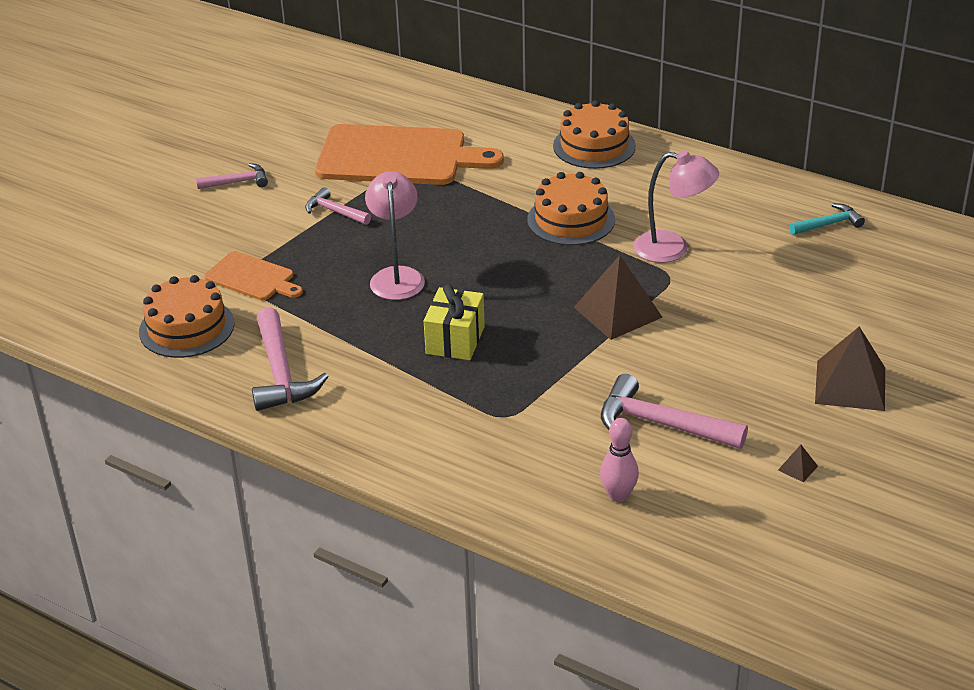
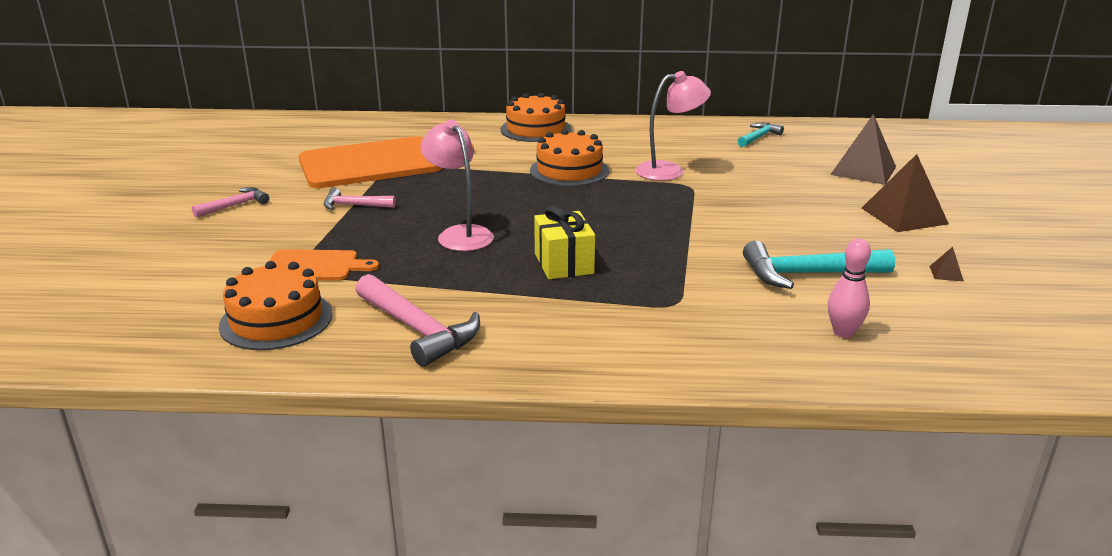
camera: 30 degrees left, 10 degrees down
(618, 312) = (677, 214): brown pyramid -> brown pyramid (863, 170)
(661, 424) = (807, 274): pink hammer -> turquoise hammer

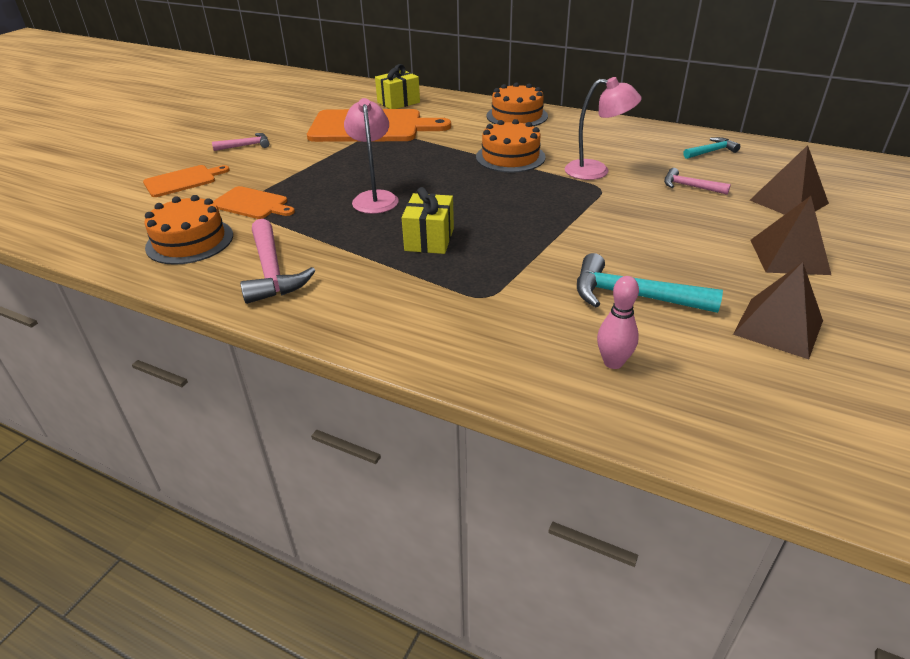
camera: 25 degrees right, 10 degrees up
(190, 257) = (183, 181): none -> orange cutting board
(354, 205) = (322, 160): pink hammer -> pink hammer (690, 186)
(384, 132) = (398, 102): none -> yellow gift
(946, 273) = (778, 327): brown pyramid -> brown pyramid, size x2.45

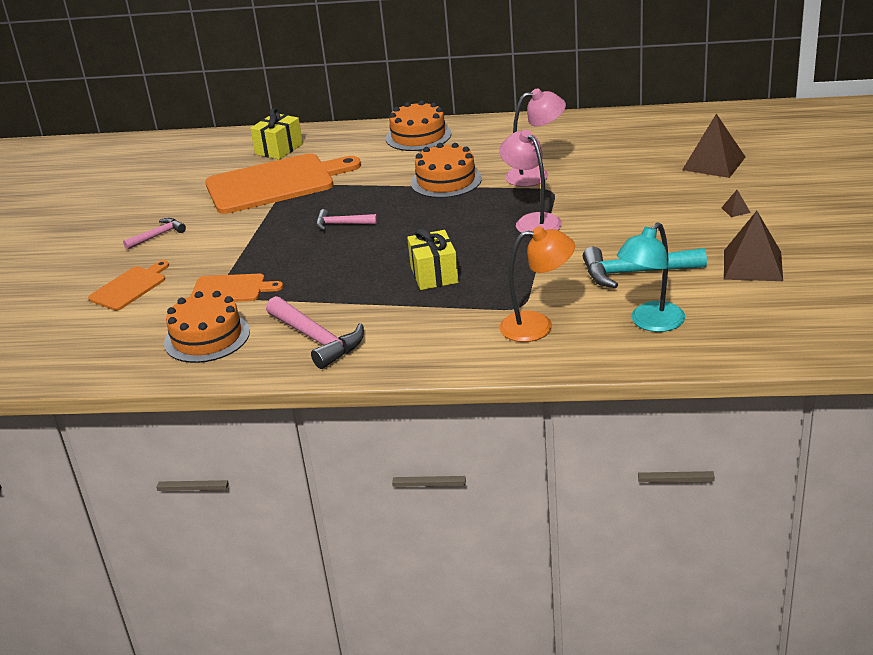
camera: 20 degrees left, 5 degrees down
(374, 198) = (348, 252): pink lamp -> pink lamp (532, 221)
(486, 325) = (537, 326): none -> orange lamp
(613, 362) = (651, 323): pink bowling pin -> turquoise lamp
(690, 186) = (626, 170): pink hammer -> pink hammer (342, 224)
(711, 151) = (626, 131): turquoise hammer -> none
(789, 256) = (735, 210): brown pyramid -> brown pyramid, size x0.41

